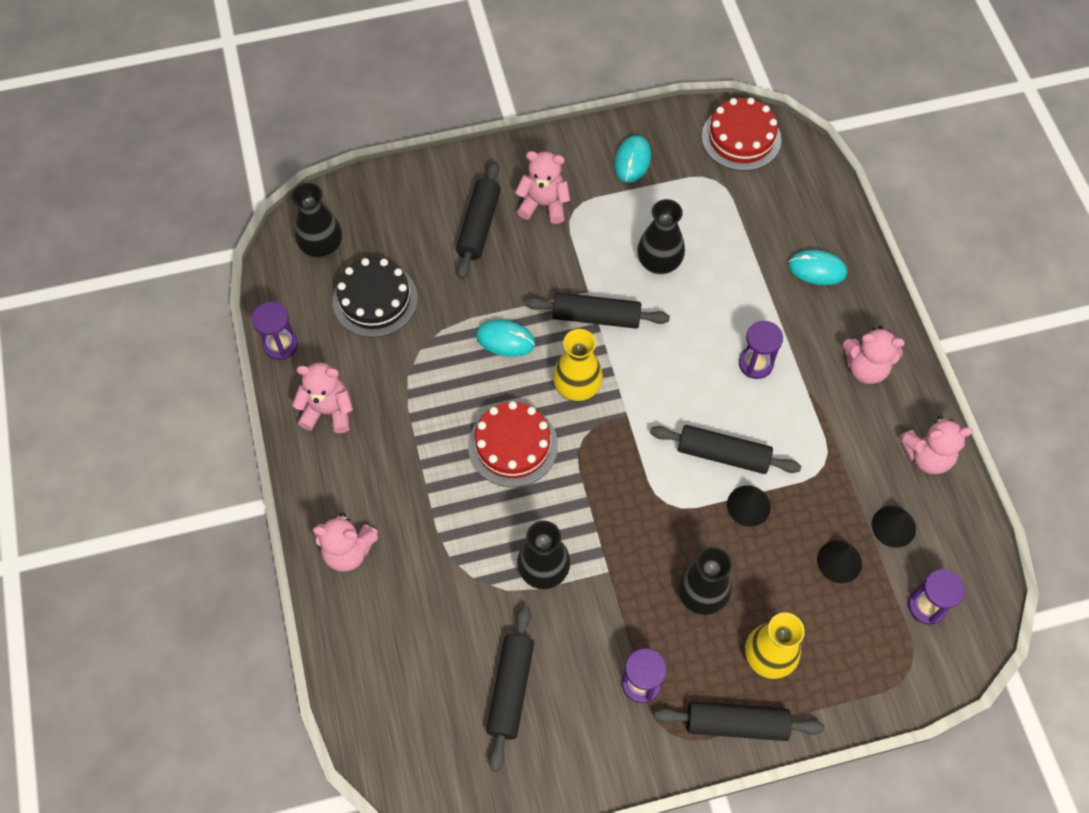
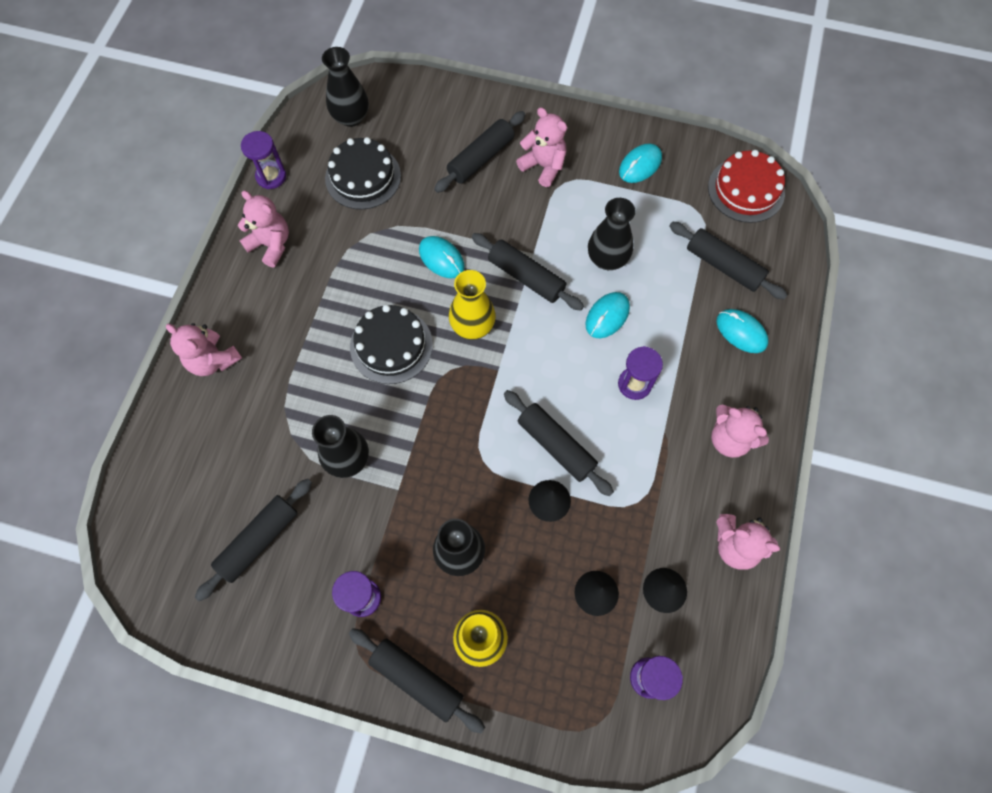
camera: 30 degrees right, 5 degrees up
(513, 445) = (391, 345): red cake -> black cake
(692, 315) = (607, 316): none -> turquoise mouse
(765, 217) = (723, 266): none -> black rolling pin

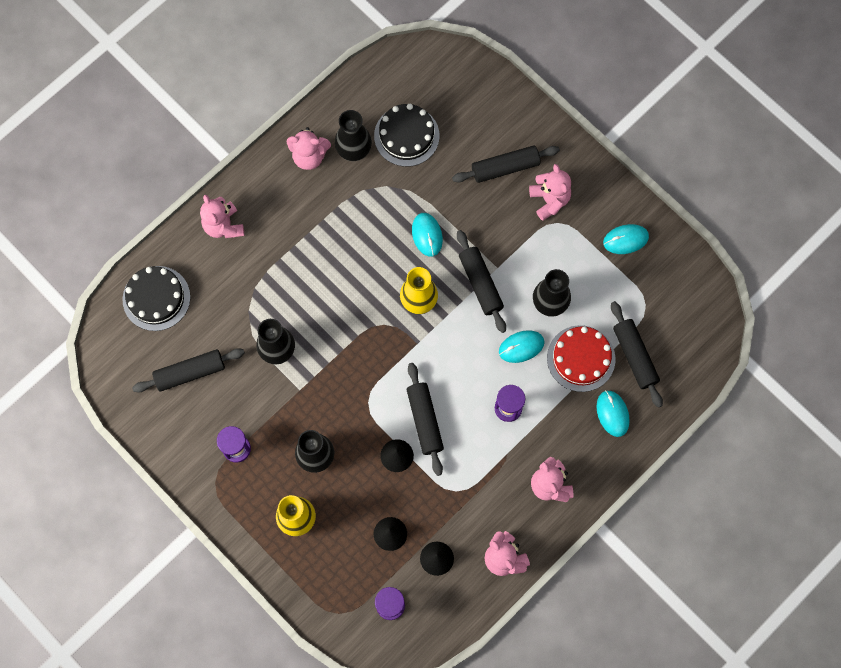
camera: 30 degrees right, 5 degrees up
(271, 176) = (338, 99): purple hourglass -> none
(271, 245) = (309, 156): pink teddy bear -> pink teddy bear turned 120 degrees clockwise
(351, 117) = (426, 78): black vase -> black vase (354, 149)
(391, 345) = (352, 283): black cake -> black cake (156, 298)
(417, 679) = (243, 520): black rolling pin -> none
(746, 190) = (695, 305): red cake -> red cake (581, 358)

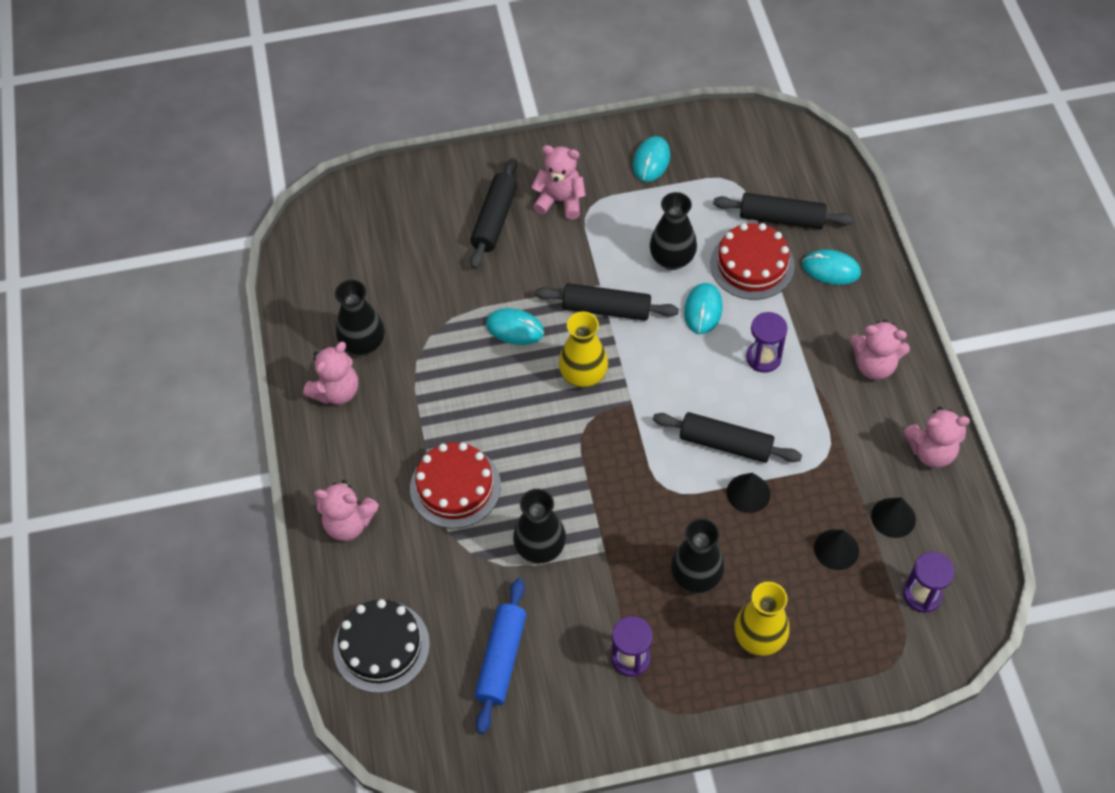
camera: 55 degrees left, 15 degrees down
(190, 373) = (501, 659): black rolling pin -> blue rolling pin
(287, 272) = (455, 487): none -> red cake
(406, 136) = (388, 287): black cake -> none

